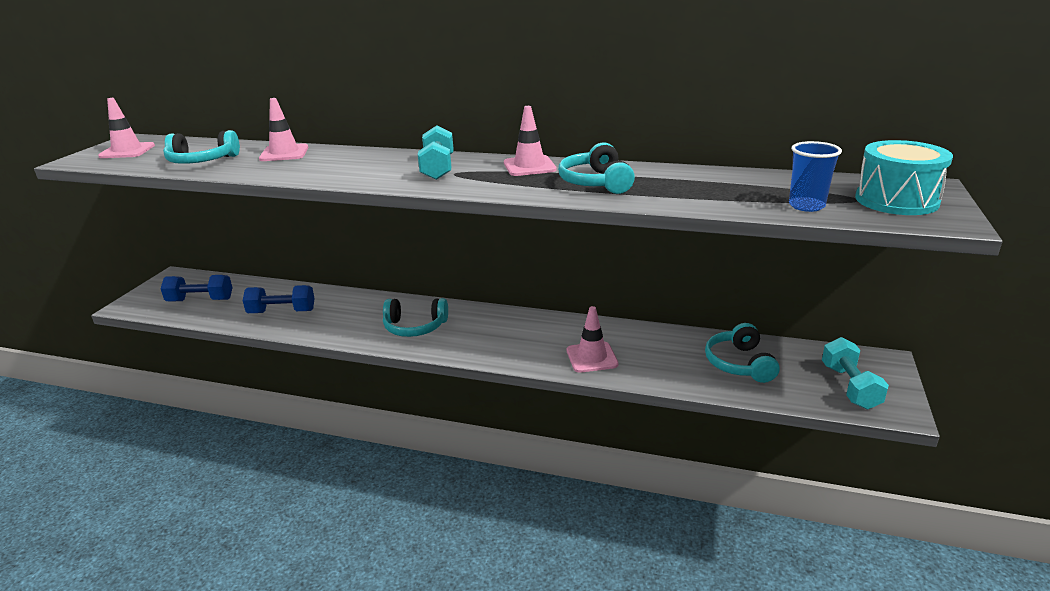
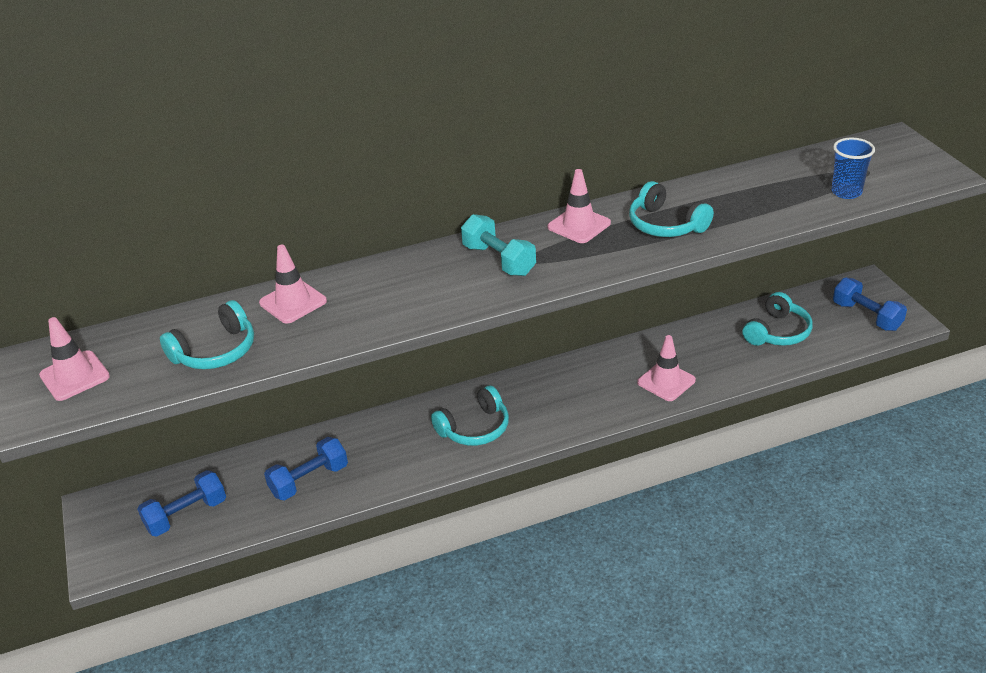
camera: 35 degrees left, 10 degrees up
(739, 364) = (777, 332): turquoise headphones -> turquoise headphones turned 105 degrees counterclockwise
(849, 387) = (866, 316): turquoise dumbbell -> blue dumbbell
(896, 200) = (893, 163): turquoise drum -> none

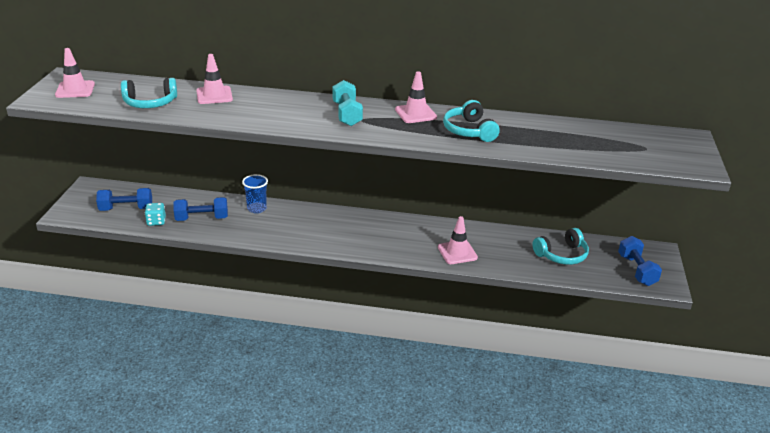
camera: 25 degrees right, 5 degrees down
(250, 514) = (156, 221): none -> turquoise dice
(475, 428) = (316, 230): turquoise headphones -> none
(846, 192) = (614, 154): blue cup -> blue cup (257, 208)

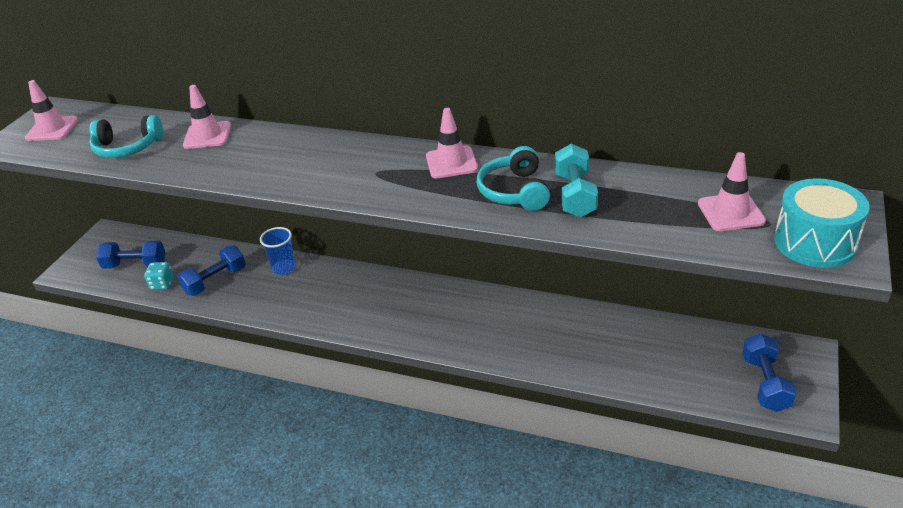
camera: 15 degrees right, 5 degrees up
(202, 218) = (215, 281): blue dumbbell -> blue dumbbell turned 45 degrees counterclockwise
(347, 114) = (360, 164): turquoise dumbbell -> turquoise dumbbell (575, 195)
(457, 252) = (517, 343): pink traffic cone -> pink traffic cone (730, 212)
(562, 255) = (661, 353): turquoise headphones -> none
(677, 158) = (815, 242): none -> turquoise drum

